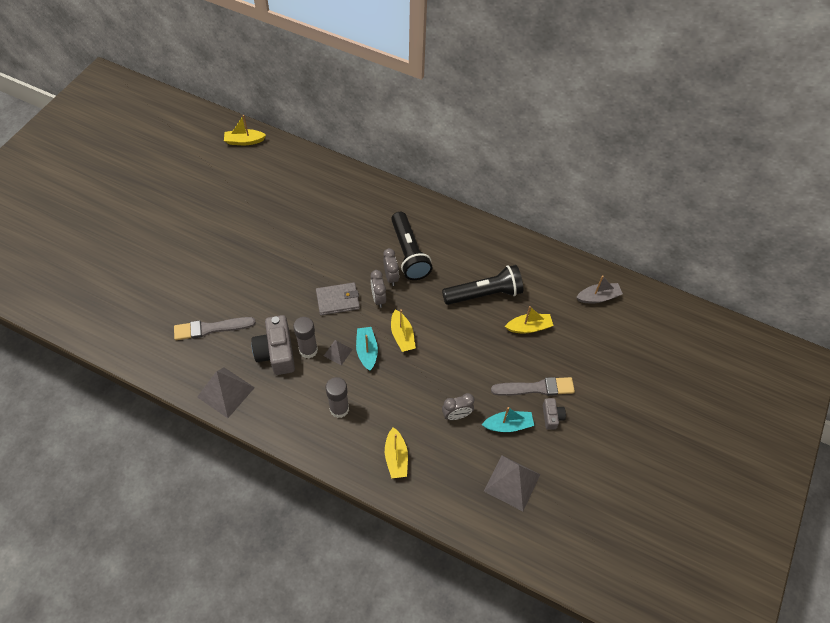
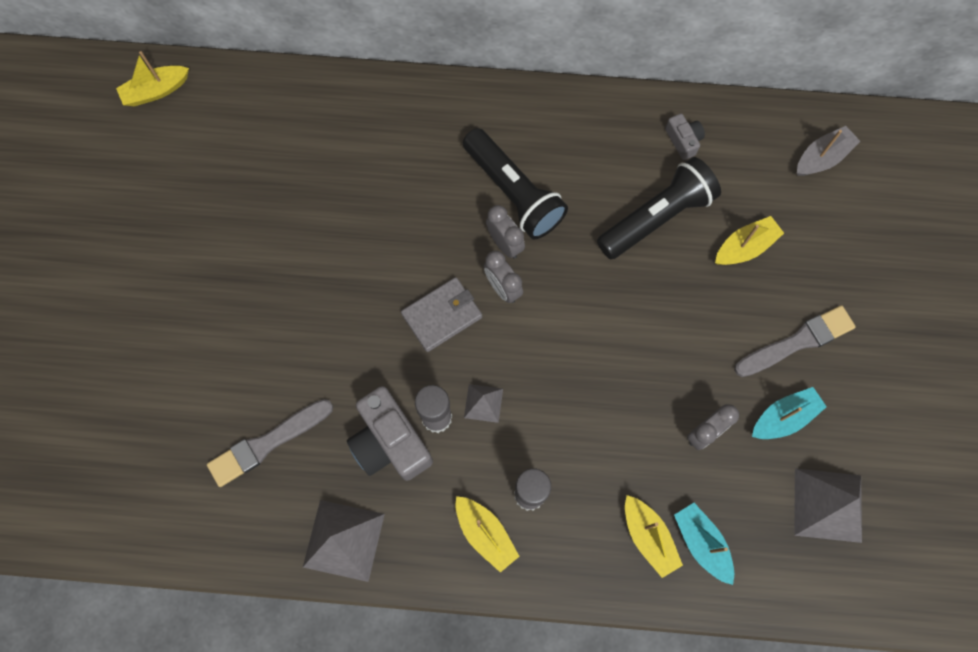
camera: 20 degrees left, 15 degrees up
(367, 351) = (526, 383): turquoise boat -> turquoise boat (702, 543)
(402, 336) = (567, 336): yellow boat -> yellow boat (485, 534)
(551, 416) = (838, 378): grey camera -> grey camera (683, 140)

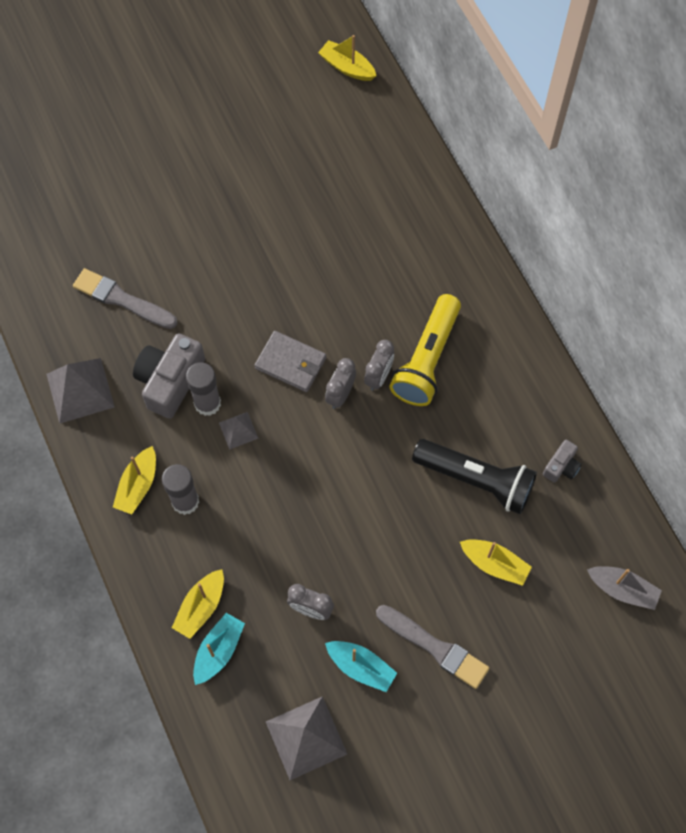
camera: 60 degrees right, 5 degrees down
(513, 193) = (427, 359): black flashlight -> yellow flashlight

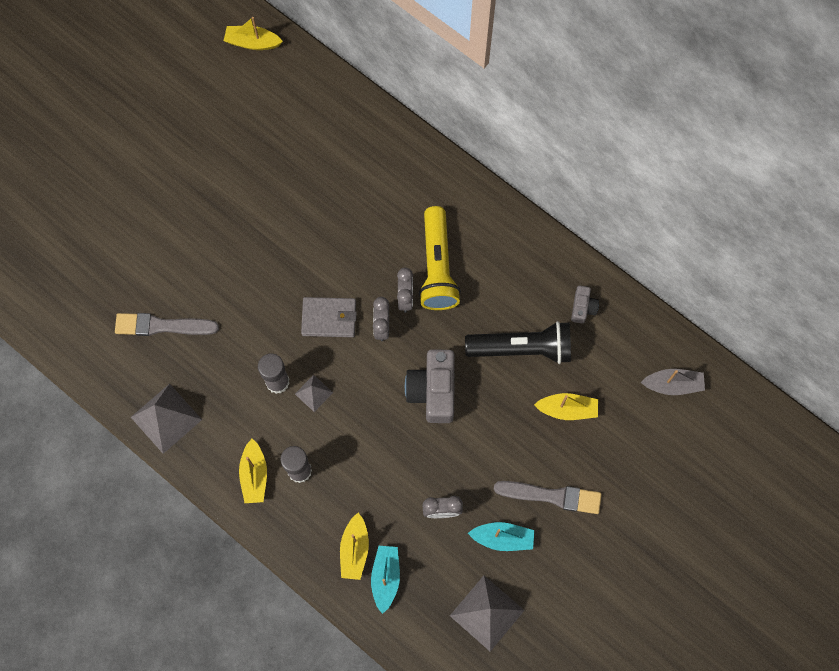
camera: 25 degrees left, 5 degrees up
(170, 381) = (237, 377): grey camera -> grey camera (433, 390)

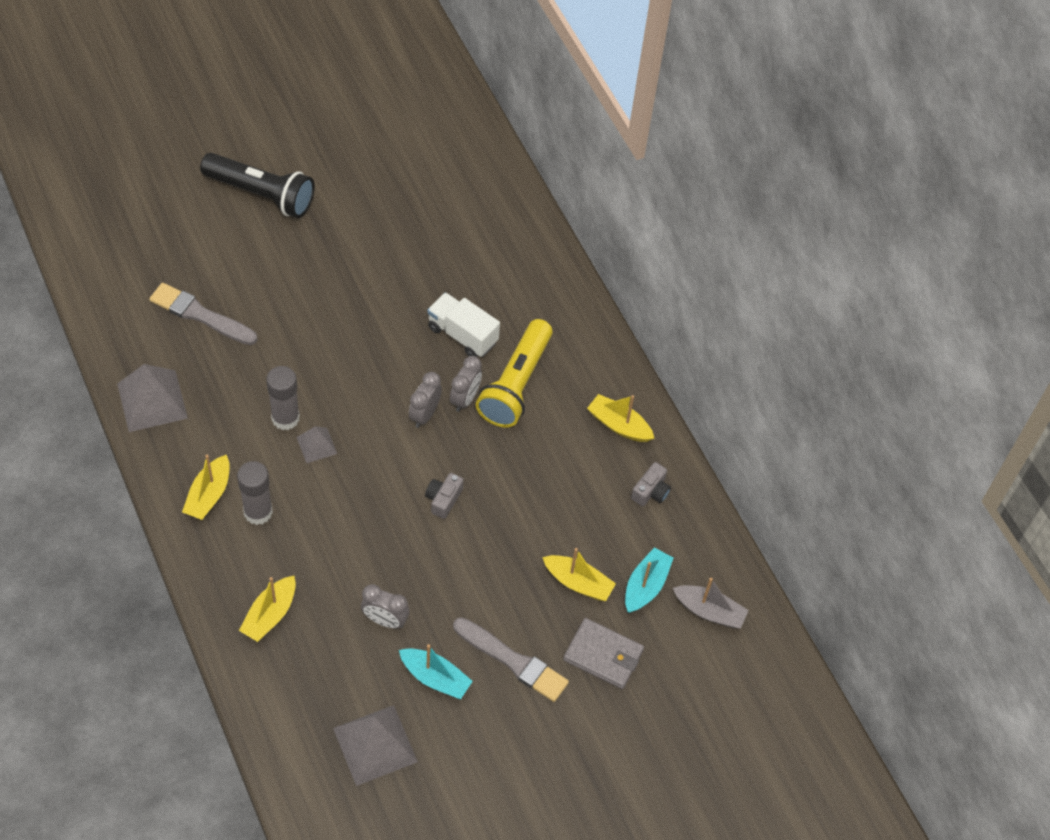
camera: 20 degrees right, 15 degrees down
(252, 42) = (444, 103): yellow boat -> yellow boat (619, 425)
(329, 318) = (374, 382): grey wallet -> grey wallet (603, 655)
(375, 244) = (462, 335): none -> white truck
(385, 578) = (286, 657): turquoise boat -> turquoise boat (645, 586)
(433, 390) = (443, 499): grey camera -> grey camera, size x0.51
(522, 348) = (562, 501): black flashlight -> black flashlight (261, 194)

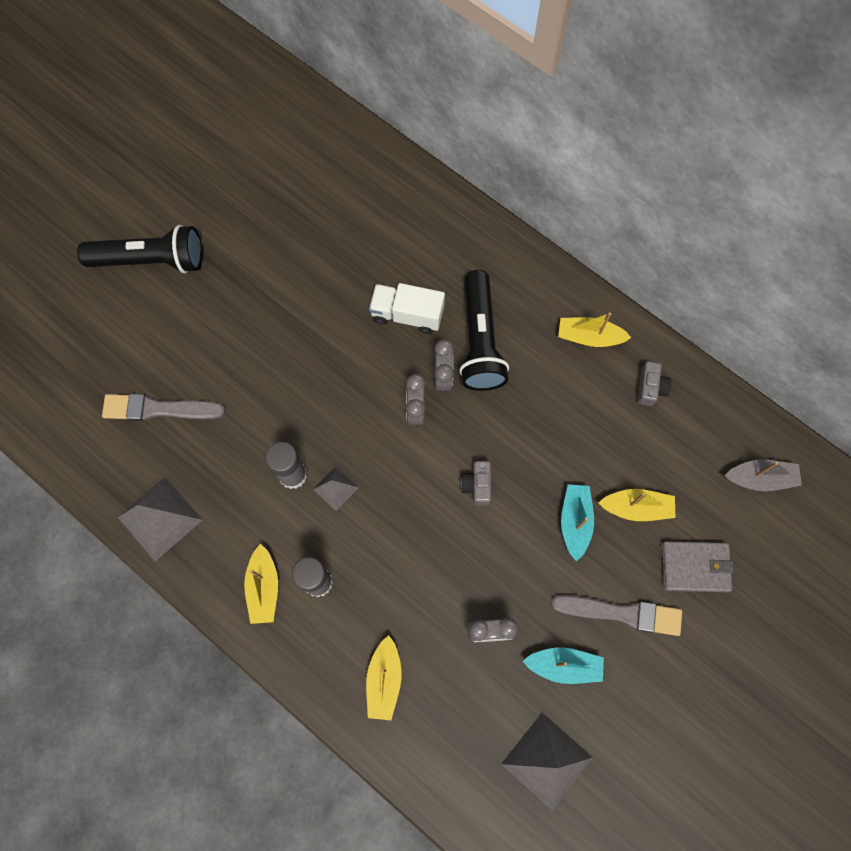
camera: 20 degrees left, 15 degrees up
(515, 384) = (480, 341): yellow flashlight -> black flashlight
(645, 586) = (694, 481): turquoise boat -> turquoise boat (575, 522)

